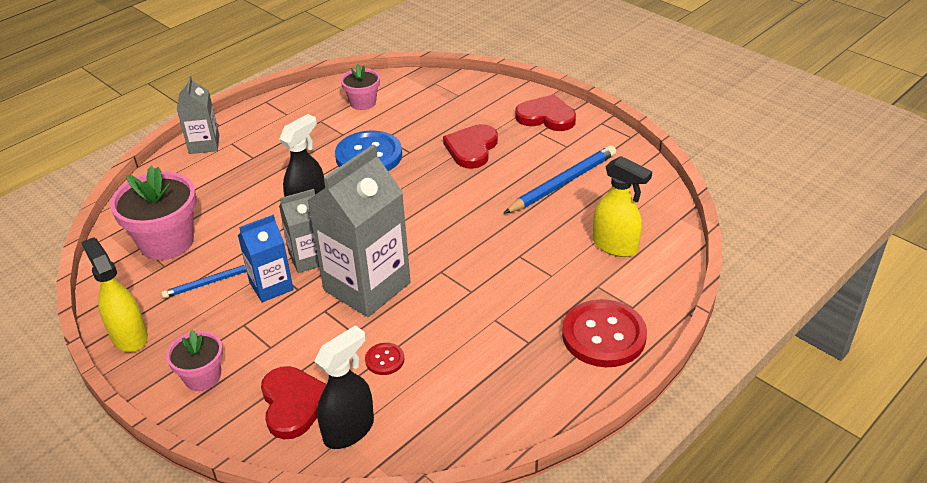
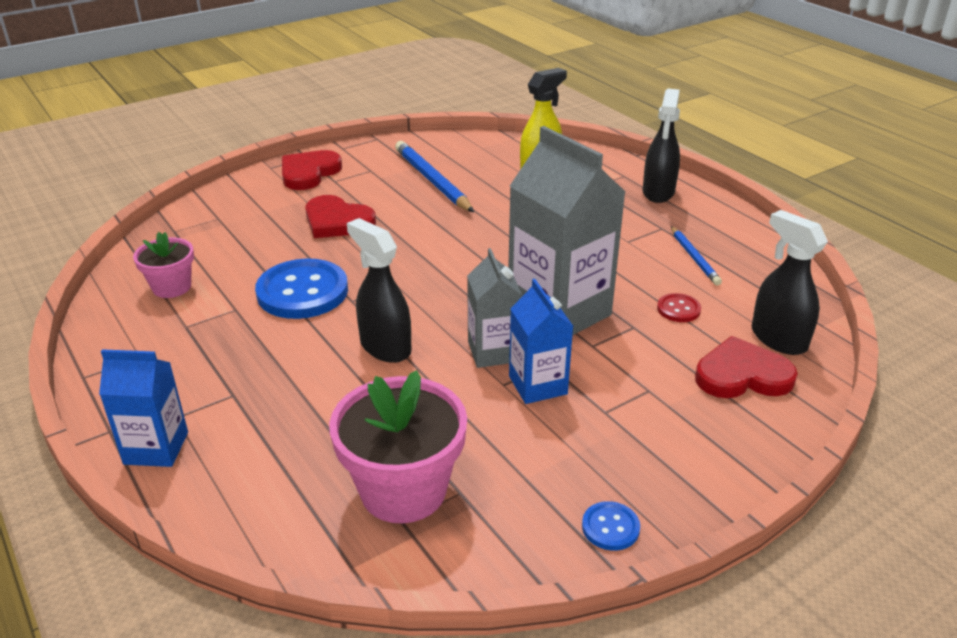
camera: 80 degrees left, 5 degrees down
(129, 336) = (610, 527): yellow spray bottle -> blue button
(202, 377) = (697, 449): pink flower pot -> none
(204, 144) = (156, 448): grey carton -> blue carton
(209, 282) = (514, 443): blue pencil -> blue pencil (694, 258)
(604, 335) = (658, 192): red button -> black spray bottle

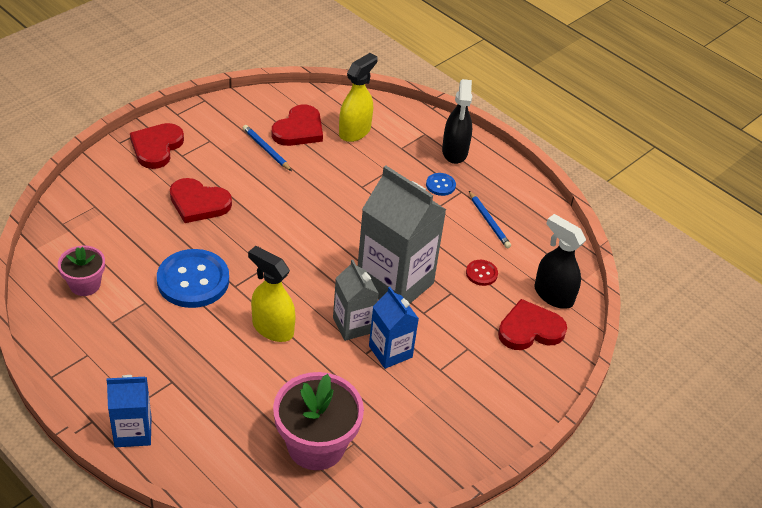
camera: 15 degrees left, 10 degrees up
(385, 347) = (272, 328): black spray bottle -> yellow spray bottle
(432, 180) = (266, 149): blue pencil -> blue pencil, size x0.58
(475, 166) = (299, 129): none -> red heart
(610, 527) = (455, 457): blue button -> blue button (440, 185)

